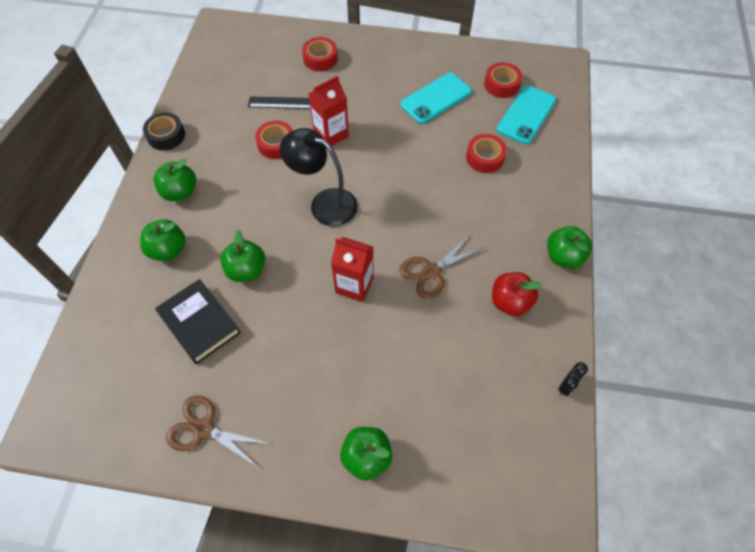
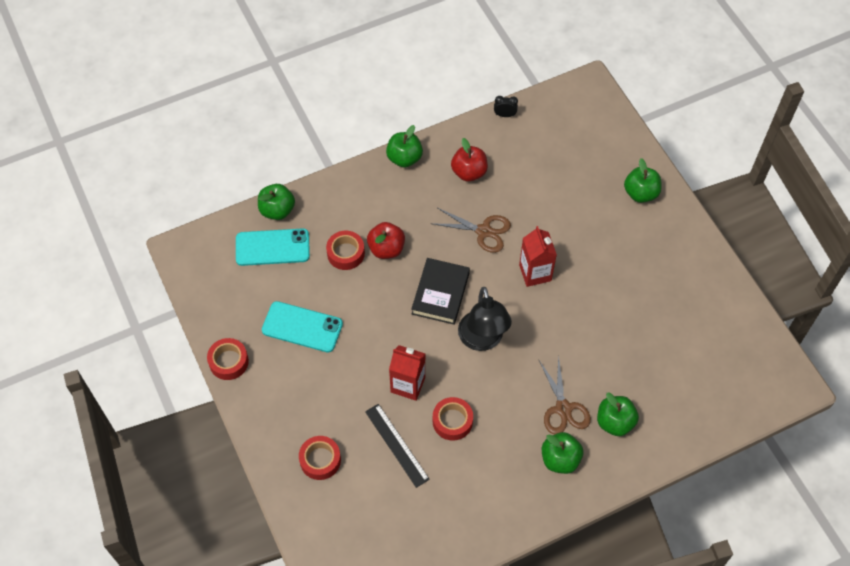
camera: 125 degrees left, 0 degrees up
(166, 136) = (515, 524): black tape -> none
(199, 323) = (647, 351): black book -> black book (440, 293)
(204, 429) = (706, 292): brown scissors -> brown scissors (563, 408)
(246, 270) = (583, 352): green apple -> green apple (277, 210)
(468, 187) = (386, 249): none -> red apple
(501, 85) = (246, 284): red tape -> red tape (228, 362)

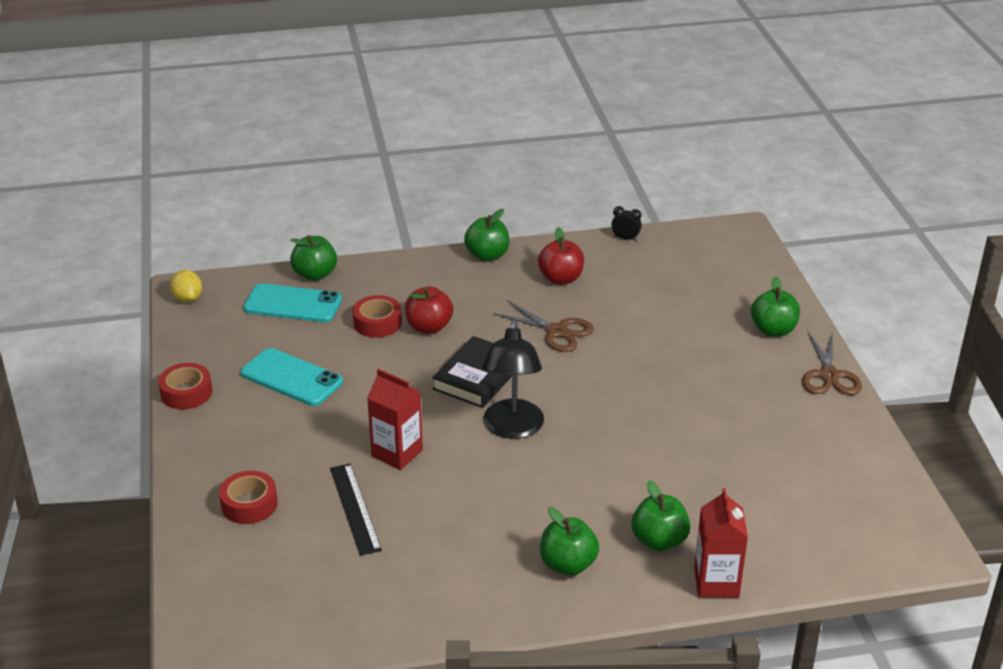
camera: 15 degrees right, 25 degrees down
(187, 260) = (188, 298): none -> yellow lemon
(452, 421) = (438, 499): red tape -> none
(535, 273) = (607, 379): red carton -> red carton (716, 582)
(563, 408) = (593, 514): brown scissors -> brown scissors (829, 375)

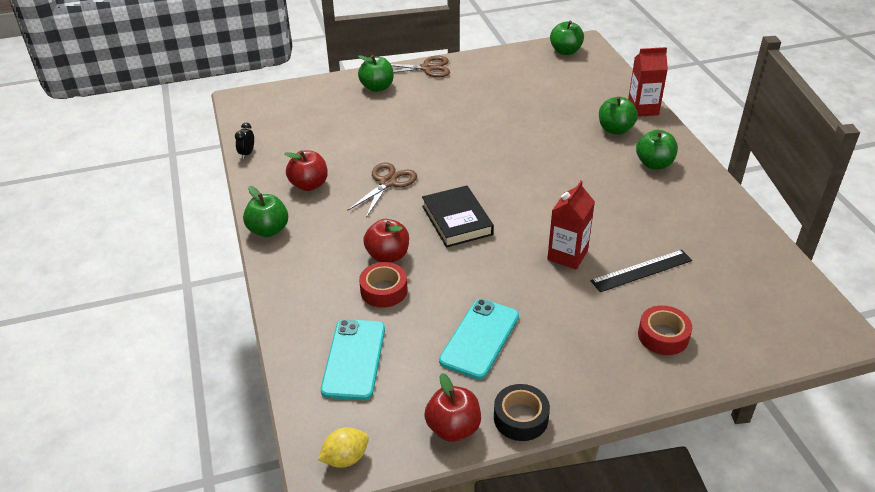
camera: 95 degrees left, 5 degrees up
(186, 393) = (520, 418): red tape -> black tape
(192, 354) = (453, 428): none -> red apple
(315, 274) = (297, 350): green apple -> green apple (565, 51)
(478, 377) = (457, 220): black book -> black book turned 45 degrees clockwise
(512, 429) = (519, 197): black lamp -> none

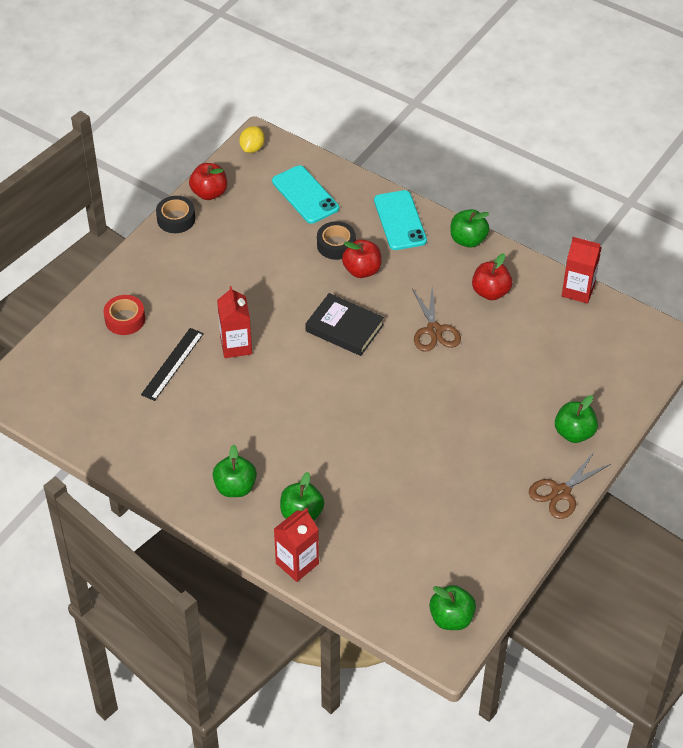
camera: 140 degrees right, 10 degrees up
(247, 153) = (578, 290): black clock -> red carton
(384, 290) = (336, 245): red tape -> black tape
(479, 338) = (242, 250): turquoise phone -> turquoise phone (400, 220)

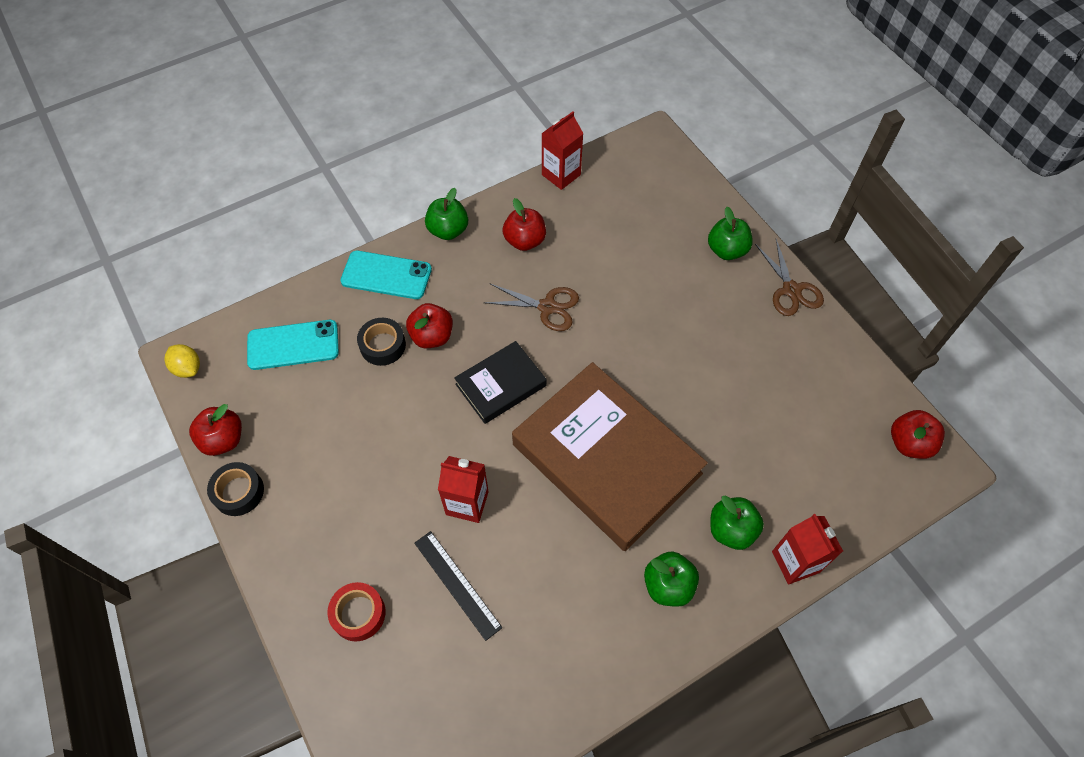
camera: 65 degrees left, 10 degrees up
(318, 416) = (606, 459): none -> brown book
(451, 618) = (909, 443): green apple -> red apple

